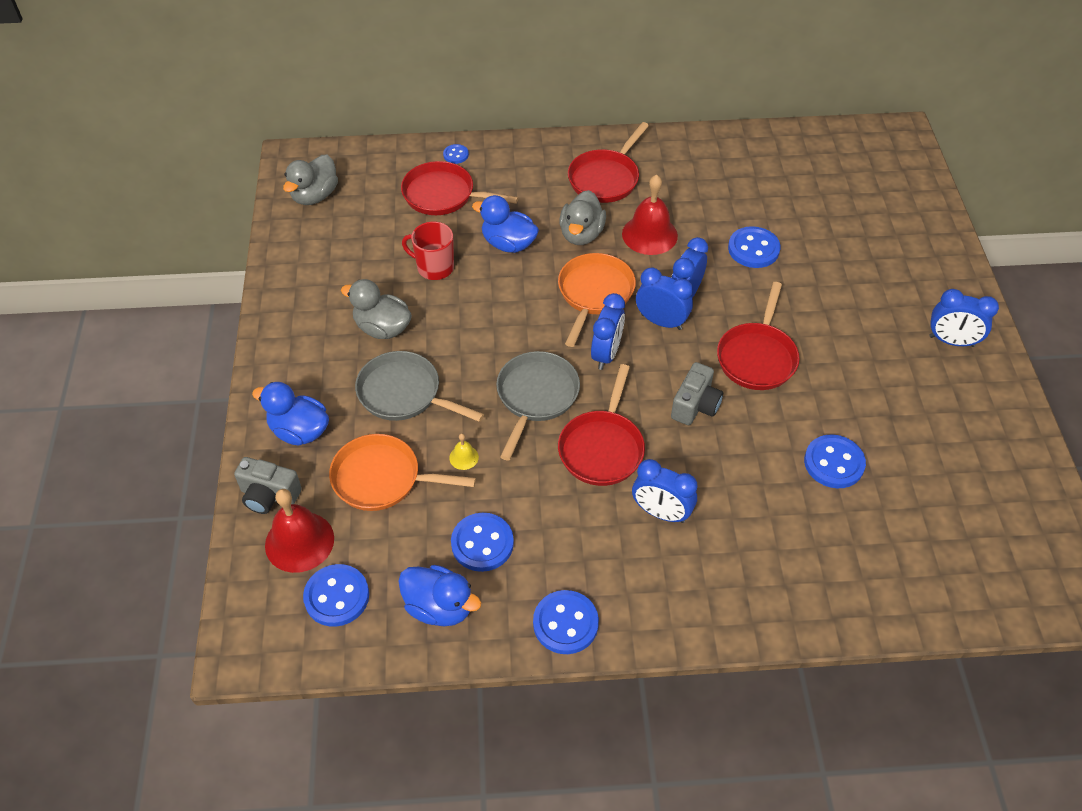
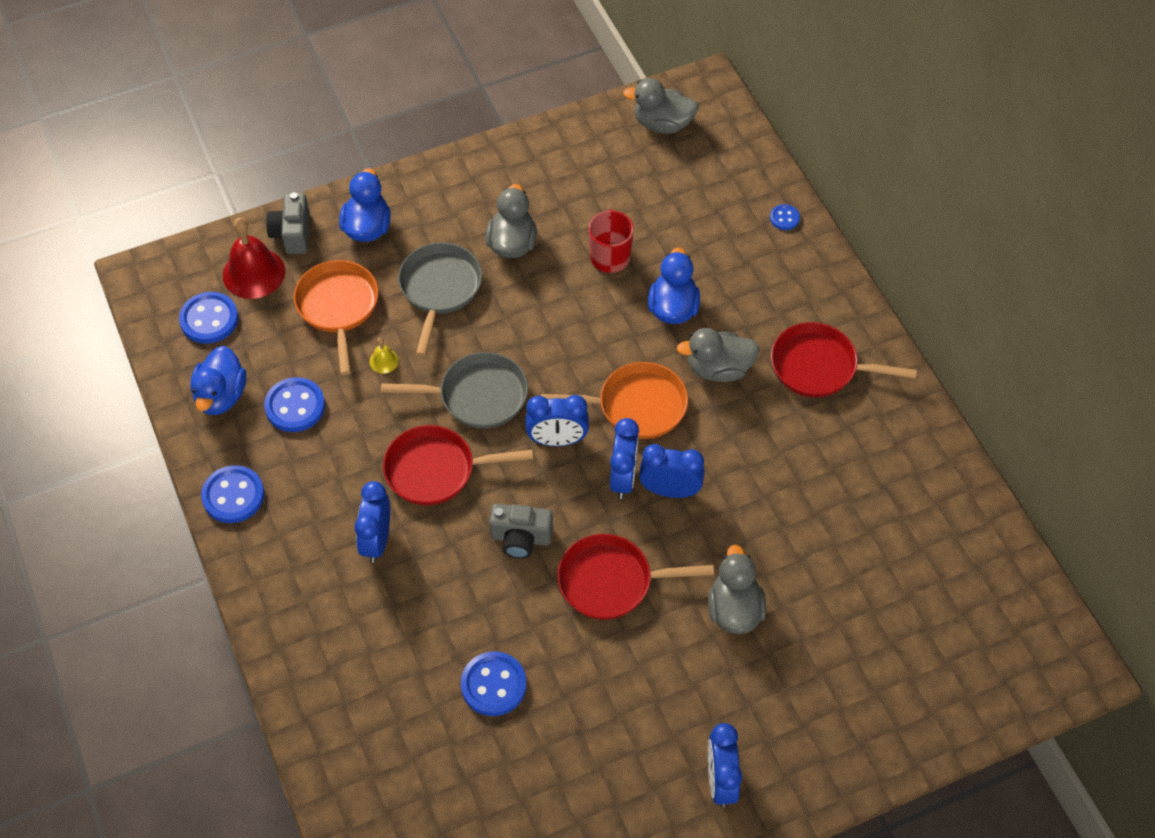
camera: 70 degrees right, 5 degrees up
(443, 195) = (717, 228): red pan -> none
(649, 234) = (749, 433): red bell -> none
(753, 249) = (775, 542): blue button -> none
(805, 290) = (734, 610): none -> grey duck

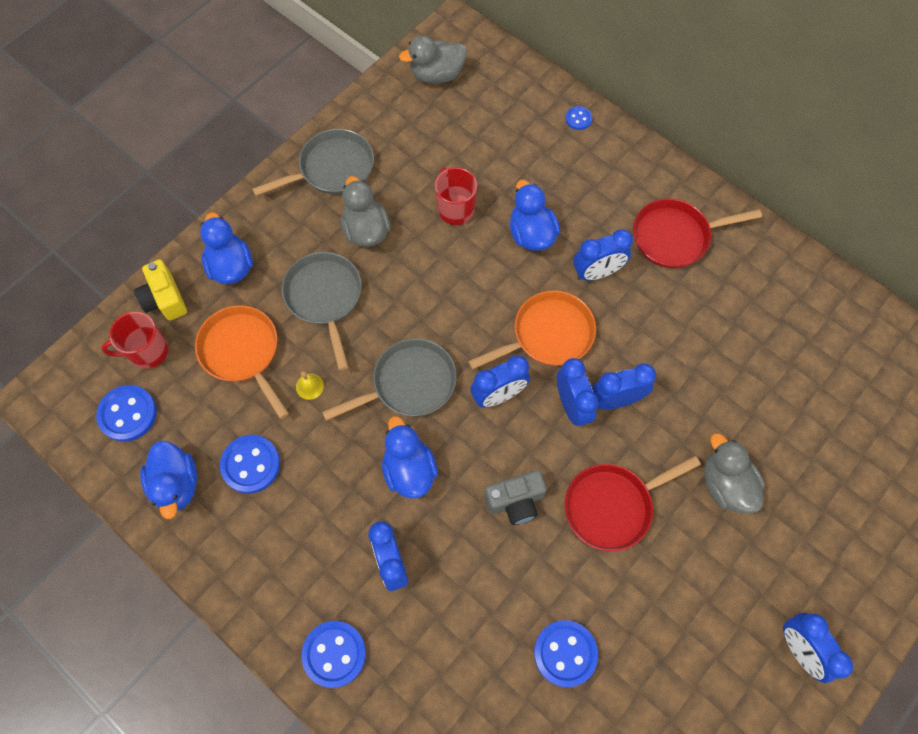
camera: 25 degrees left, 10 degrees up
(233, 496) = (237, 578): blue button -> blue button (334, 654)
(253, 273) = (147, 351): red bell -> red mug
(292, 233) = (165, 299): grey camera -> yellow camera
(436, 470) = (409, 470): red pan -> blue duck
(509, 175) = (332, 169): none -> grey pan
(718, 369) = (597, 273): grey duck -> blue clock

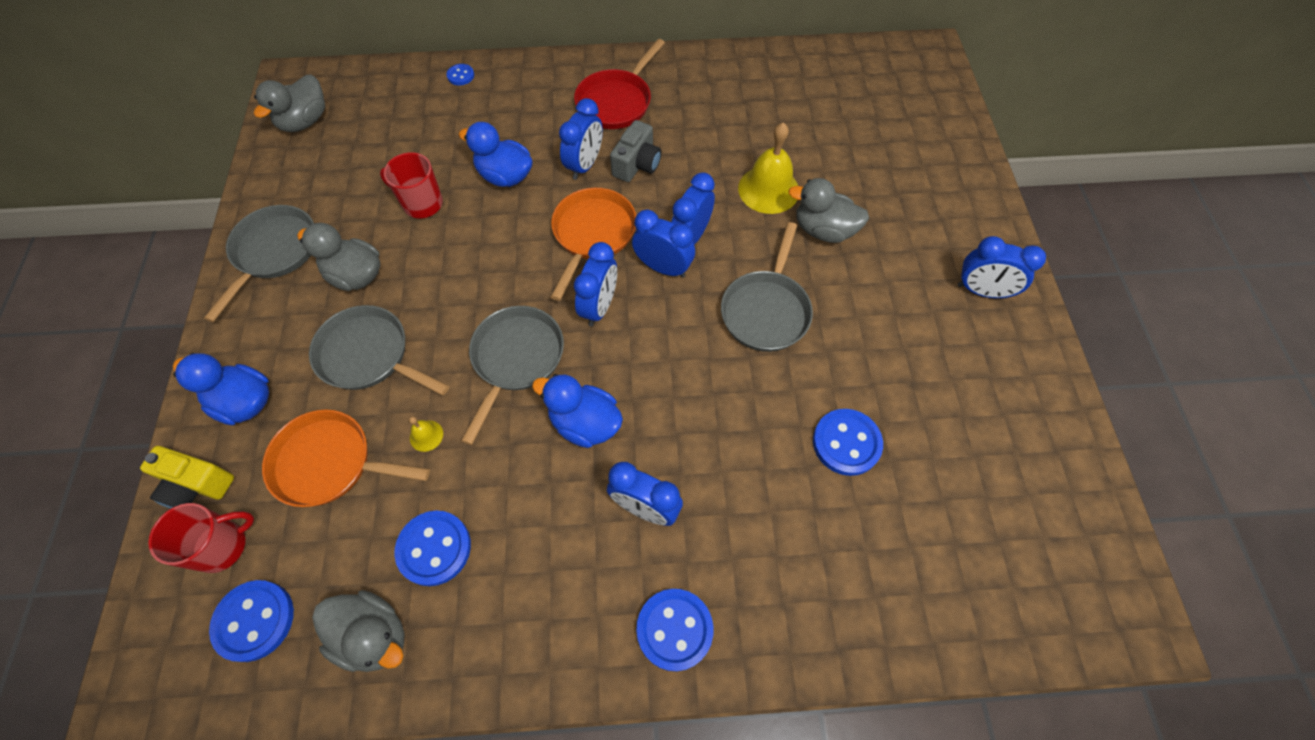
camera: 45 degrees left, 5 degrees down
(147, 351) = (222, 546): red mug -> red mug turned 150 degrees counterclockwise
(176, 484) = (373, 635): blue duck -> grey duck
(515, 501) = (693, 370): grey camera -> grey camera (637, 164)
(613, 506) = (766, 310): red pan -> grey pan
(718, 413) = (768, 189): none -> yellow bell

